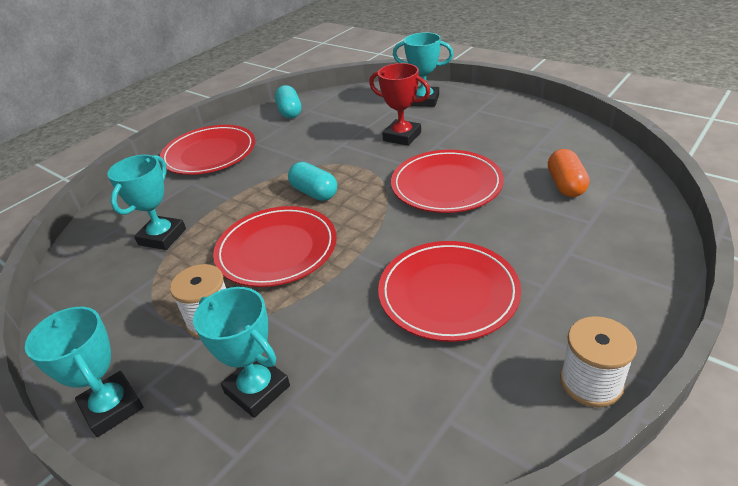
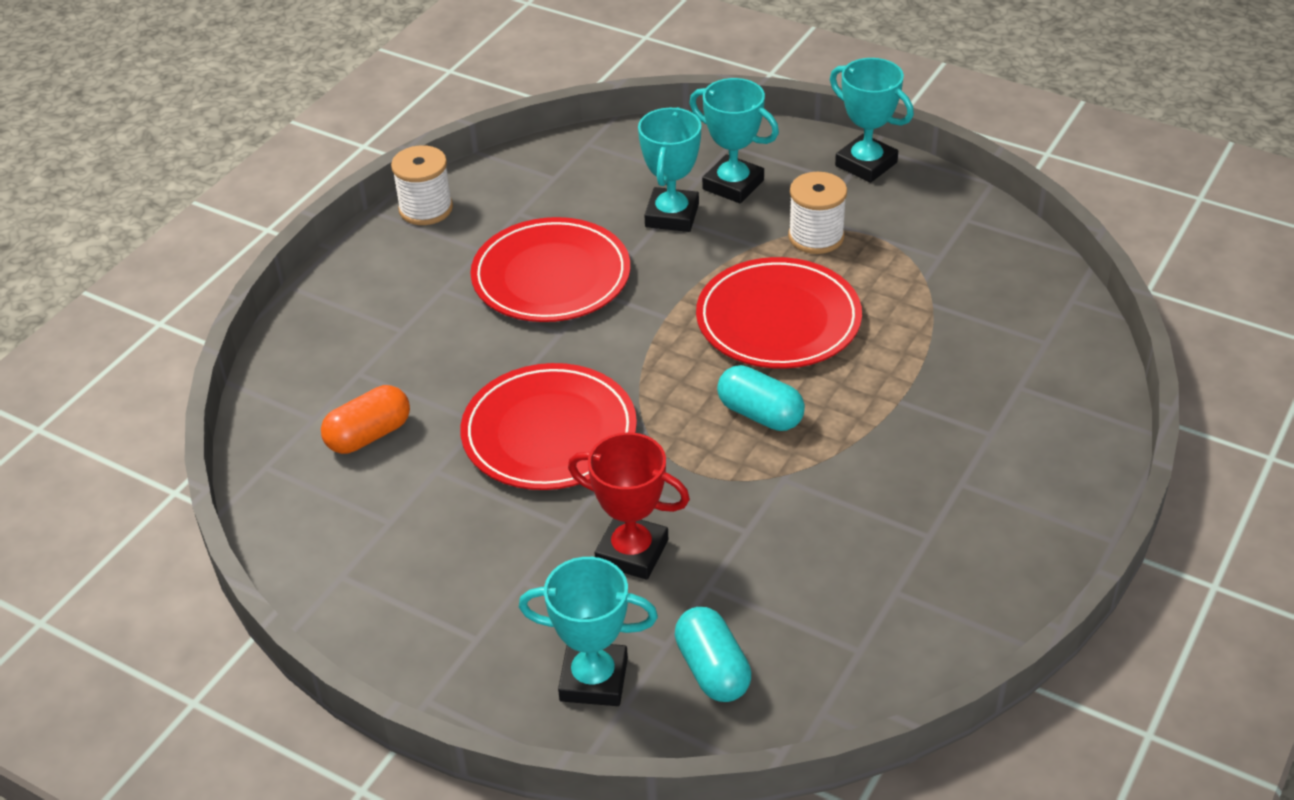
camera: 170 degrees right, 5 degrees up
(162, 237) = (959, 332): turquoise trophy -> turquoise trophy (672, 215)
(209, 154) = (1006, 504): red plate -> none
(289, 112) = (902, 642): turquoise capsule -> turquoise capsule (712, 669)
(565, 185) = (369, 435): orange capsule -> orange capsule turned 60 degrees clockwise

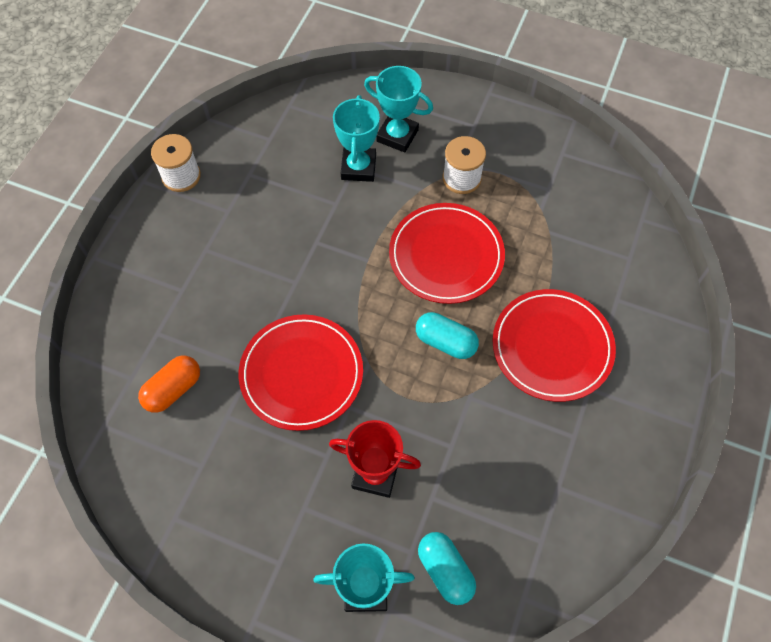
camera: 10 degrees left, 20 degrees up
(551, 276) = (281, 231): red plate -> red plate (552, 347)
(866, 164) = (487, 109): turquoise trophy -> none

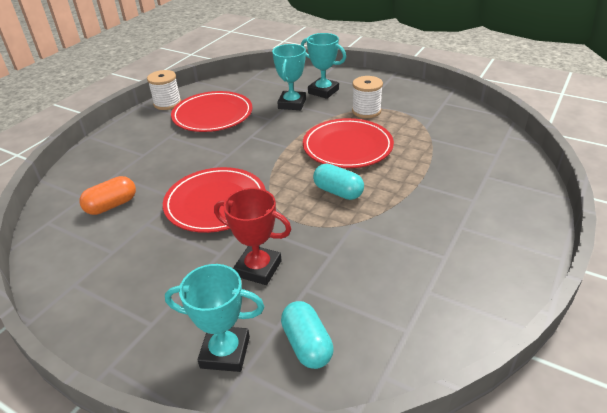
camera: 10 degrees right, 25 degrees down
(552, 347) = (428, 200): red plate -> red plate (212, 115)

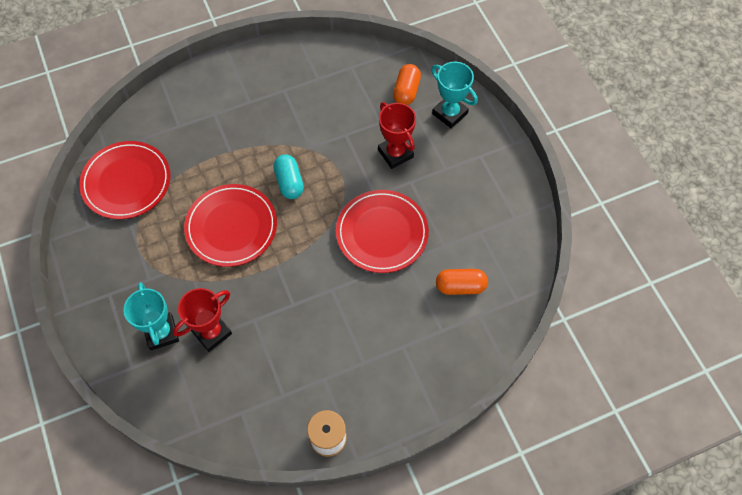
camera: 145 degrees left, 25 degrees up
(212, 115) = (299, 372): red plate -> red plate (126, 182)
(292, 104) = (212, 332): turquoise trophy -> red trophy
(307, 344) = (406, 91): turquoise capsule -> orange capsule
(366, 111) = (163, 265): white spool -> none

